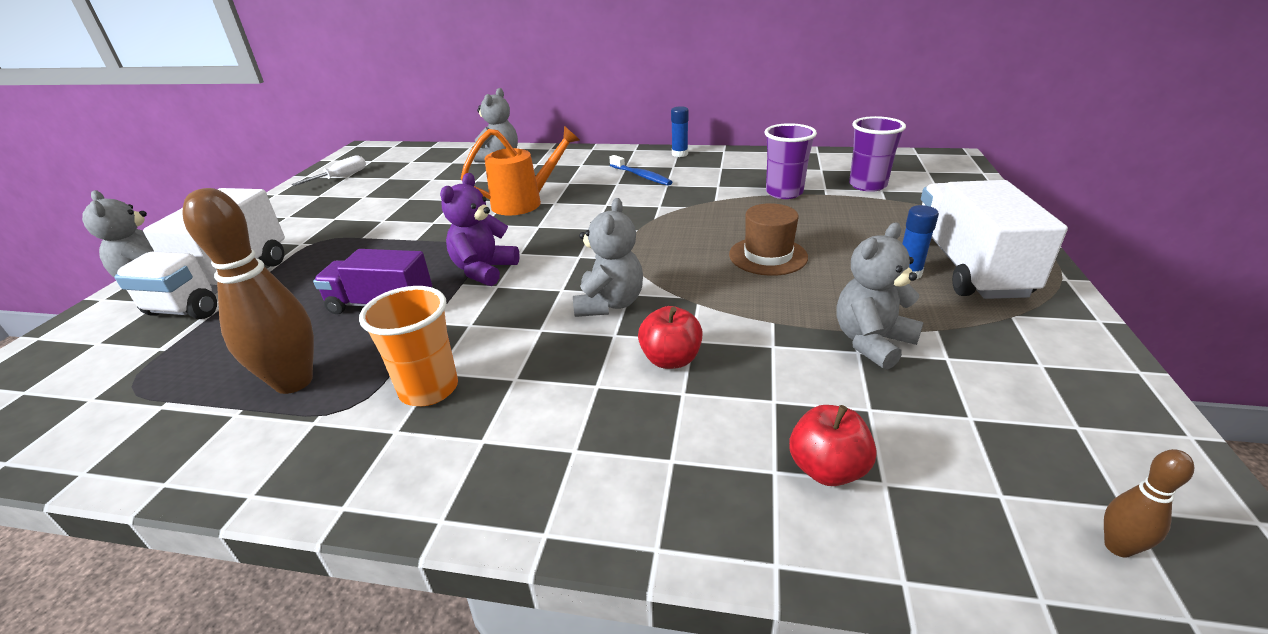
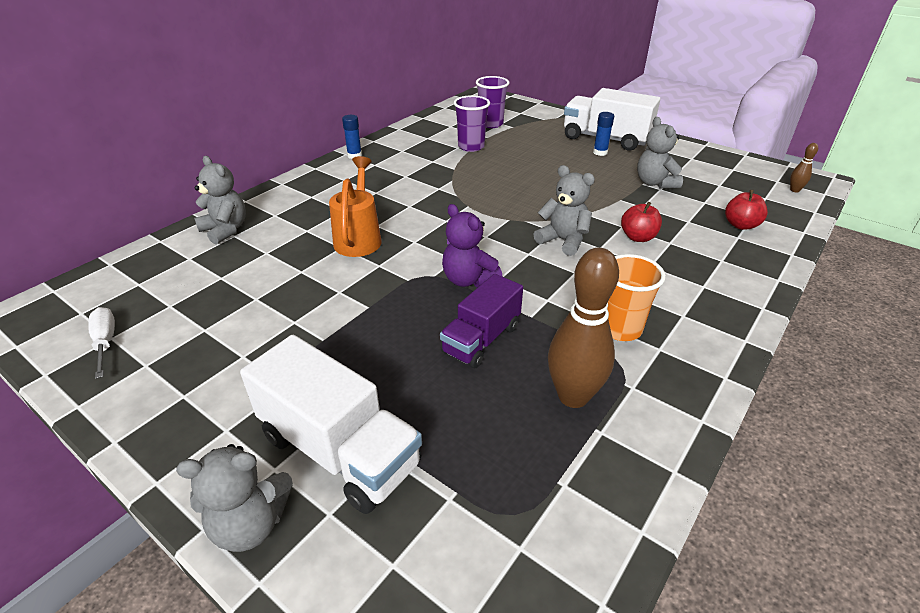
camera: 65 degrees left, 5 degrees up
(641, 176) = (376, 180): blue toothbrush -> none
(768, 256) = (549, 178): brown hat -> none

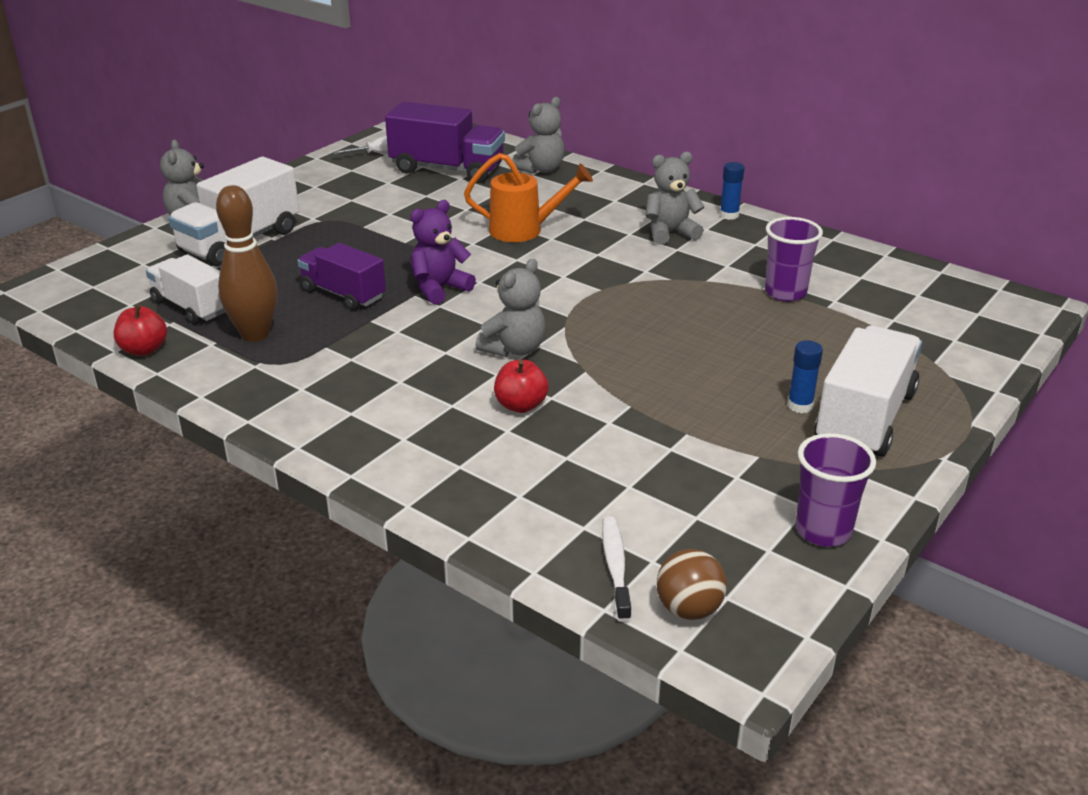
camera: 90 degrees right, 5 degrees down
(192, 287) = (447, 169): none -> purple truck
(491, 124) = (885, 310): purple cup -> purple cup (823, 531)
(520, 469) = (191, 307): none -> white truck
(620, 329) = (338, 369): orange cup -> none
(655, 183) = (690, 446): grey teddy bear -> grey teddy bear (670, 233)
(740, 225) = (554, 507): red apple -> red apple (144, 350)
(779, 208) = (615, 567): none -> white toothbrush
(794, 190) = (689, 609): brown bowling pin -> brown ball

